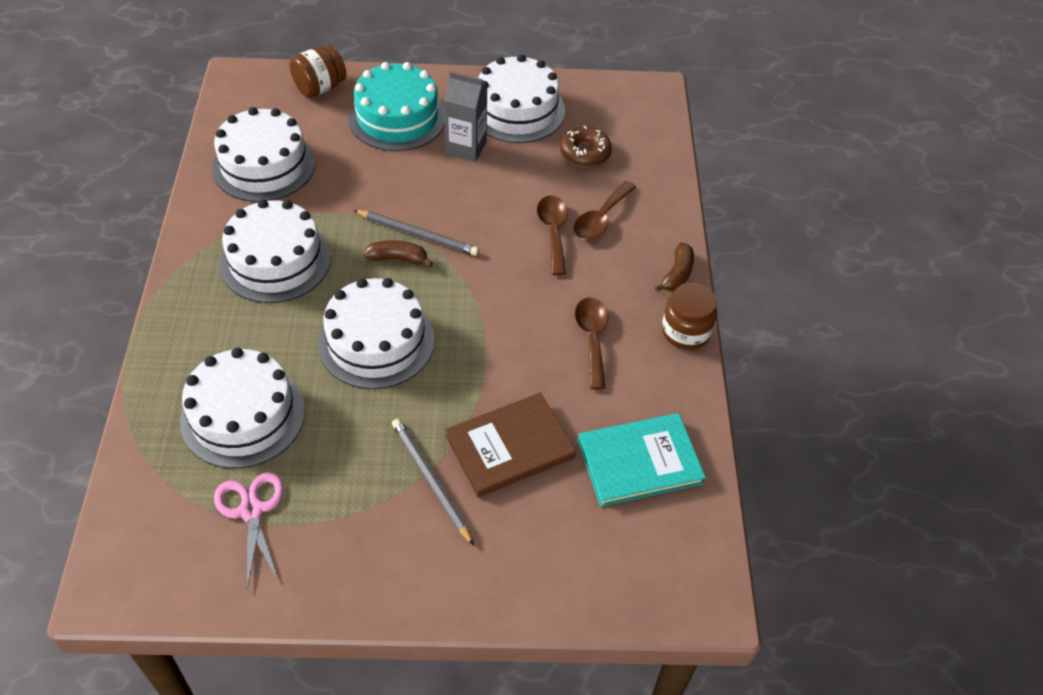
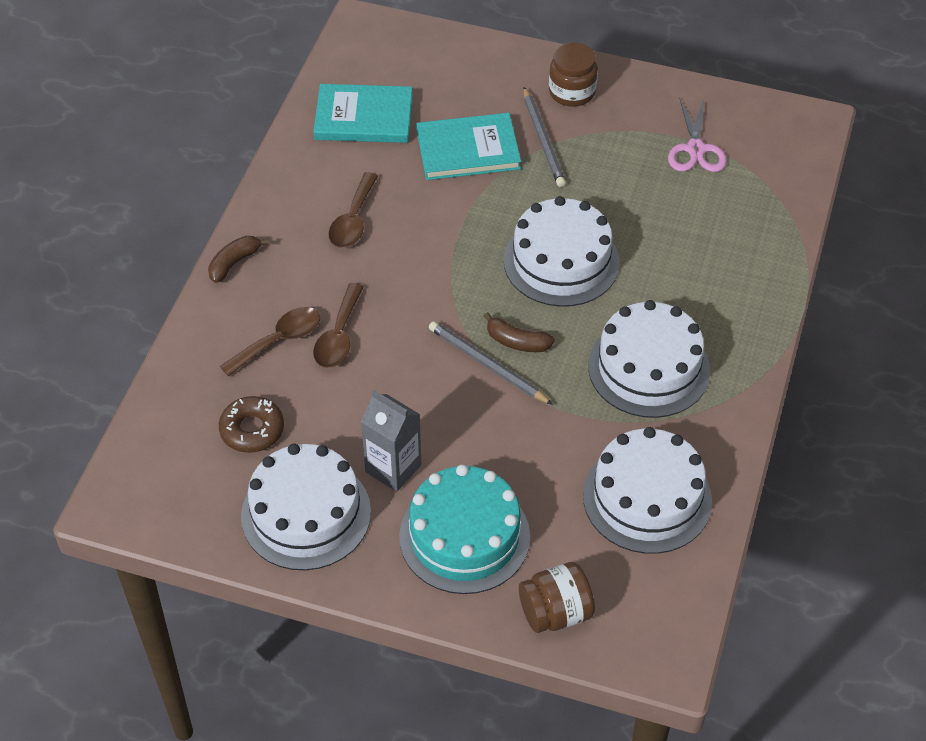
camera: 160 degrees left, 0 degrees up
(243, 415) = (697, 222): white cake -> none
(509, 447) = (468, 150): brown book -> turquoise book
(685, 332) = (261, 207): brown jar -> brown jar (572, 92)

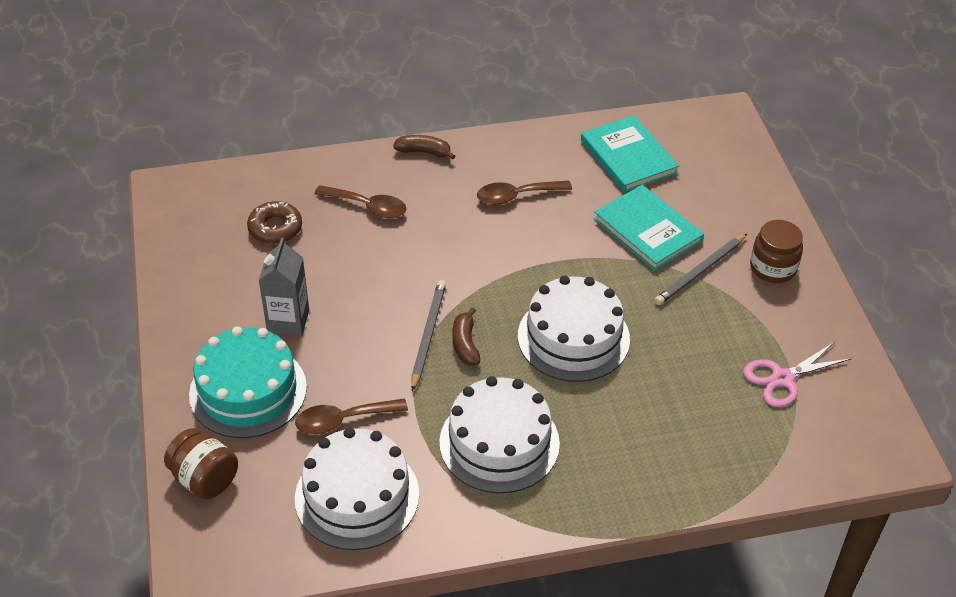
camera: 60 degrees right, 5 degrees down
(306, 514) = (216, 290): white cake -> none
(338, 336) = (395, 237): brown spoon -> brown spoon (342, 420)

